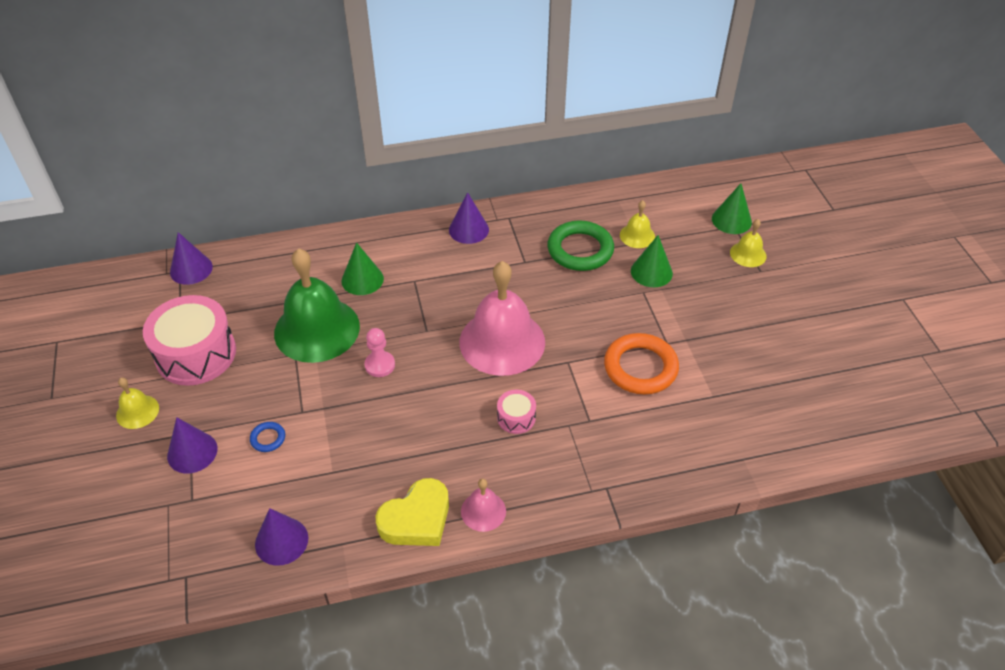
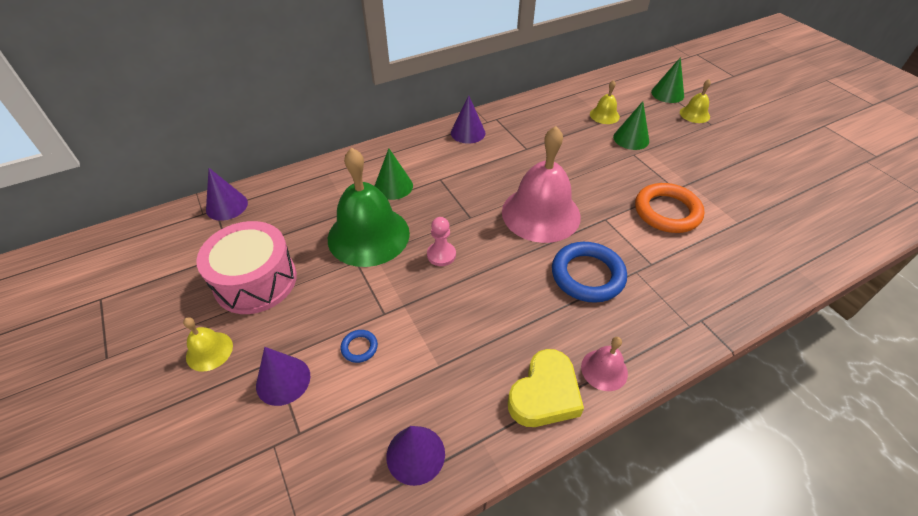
camera: 15 degrees left, 0 degrees up
(516, 418) = (587, 275): pink drum -> blue ring
(580, 250) = (566, 132): green ring -> none

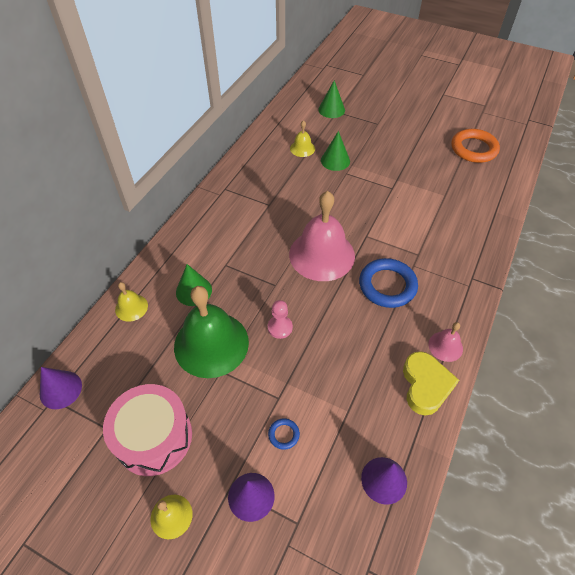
camera: 35 degrees left, 5 degrees up
(468, 132) = (212, 212): purple cone -> none
(667, 212) = (399, 209): orange ring -> orange ring (474, 149)
(694, 114) = (361, 120): yellow bell -> yellow bell (131, 307)

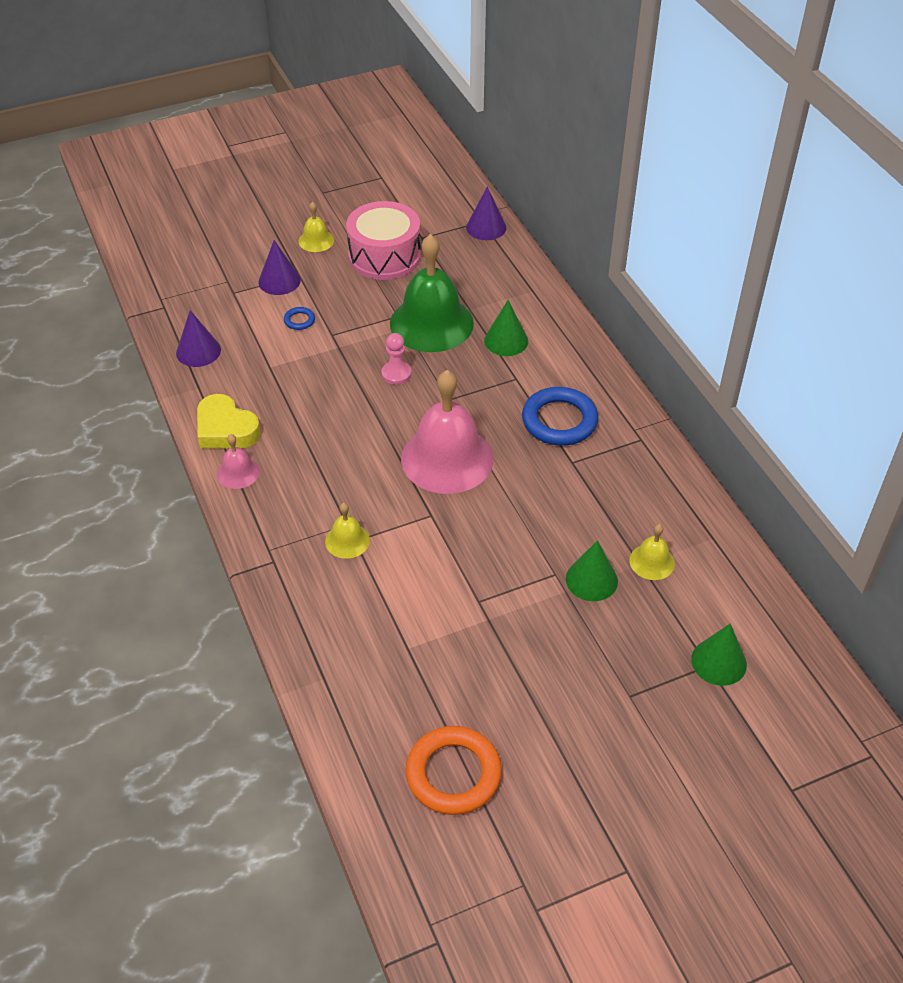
camera: 130 degrees right, 5 degrees down
(131, 307) = (531, 294): yellow bell -> yellow bell (347, 540)
(387, 285) = (349, 482): blue ring -> blue ring (559, 421)

